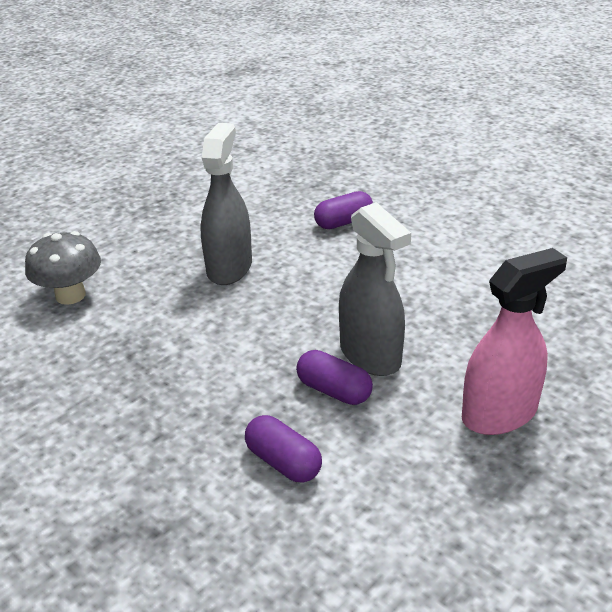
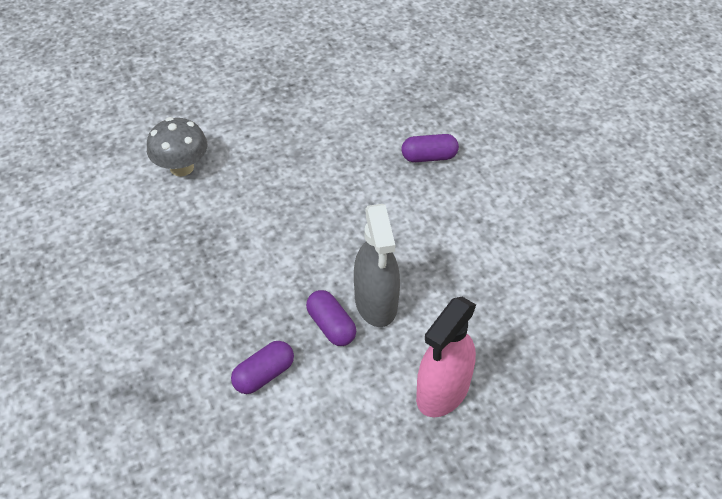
camera: 20 degrees right, 15 degrees up
(229, 268) = (312, 177): grey spray bottle -> none
(283, 462) = (264, 375): purple capsule -> purple capsule turned 75 degrees clockwise
(499, 414) = (442, 391): pink spray bottle -> pink spray bottle turned 135 degrees clockwise

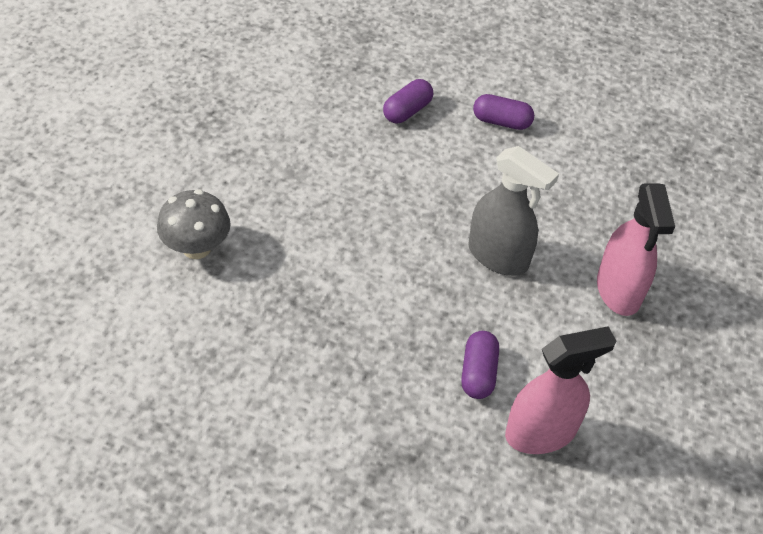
camera: 45 degrees left, 0 degrees up
(259, 450) = (541, 432): none -> pink spray bottle
(331, 326) = (485, 298): purple capsule -> purple capsule (501, 122)

